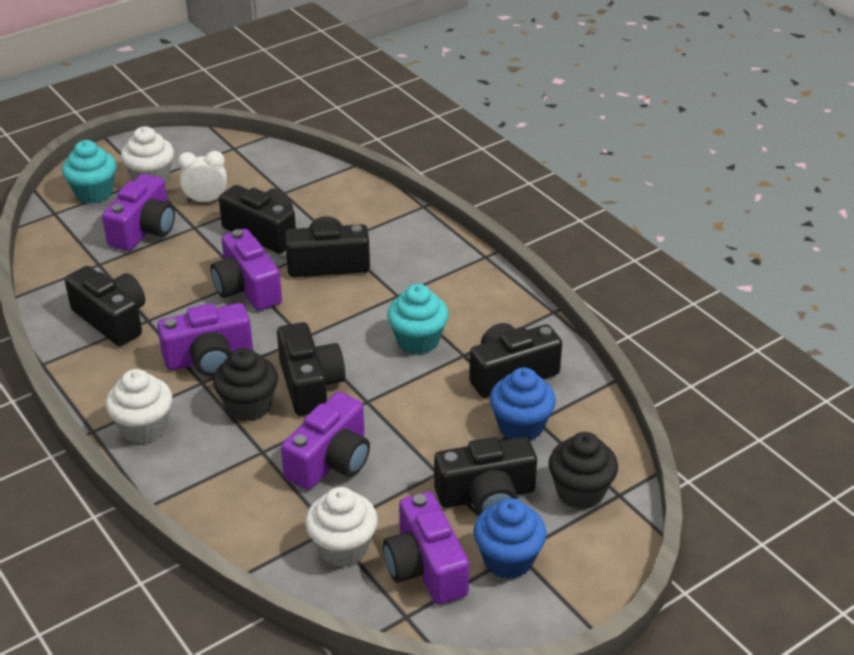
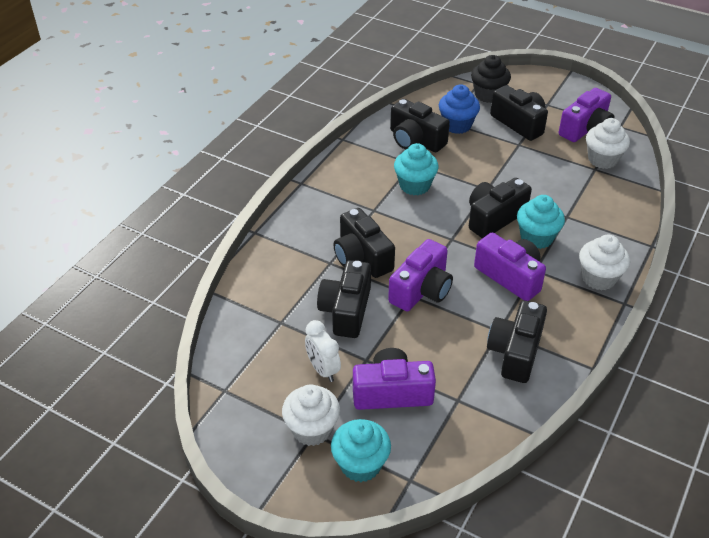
camera: 115 degrees left, 5 degrees up
(248, 406) = (536, 237): black cupcake -> turquoise cupcake
(331, 461) = (548, 186): purple camera -> none
(508, 559) = (554, 105): blue cupcake -> none

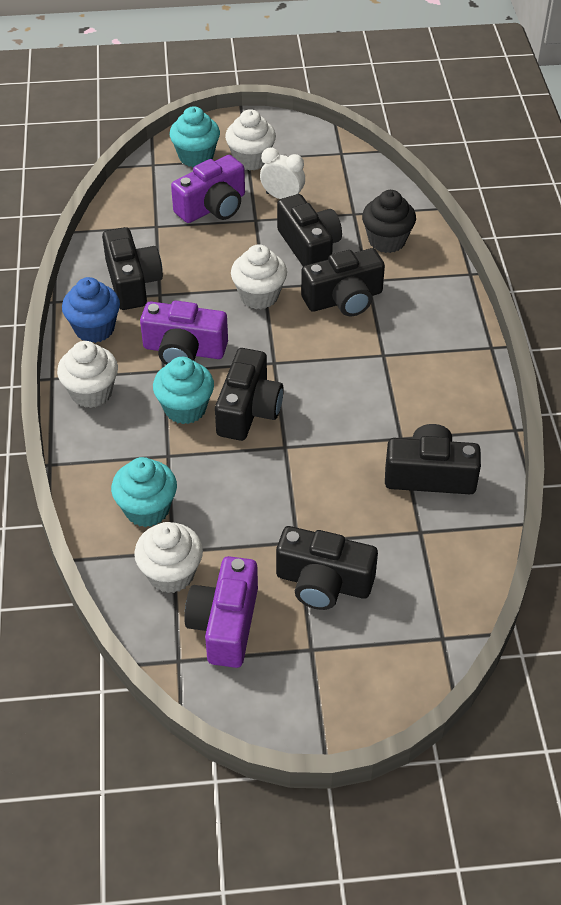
camera: 145 degrees right, 5 degrees up
(362, 257) = (344, 299): black camera -> black camera turned 135 degrees clockwise
(414, 185) = (369, 407): turquoise cupcake -> turquoise cupcake (147, 509)
(421, 290) = (259, 296): purple camera -> white cupcake
(457, 125) = (401, 531): blue cupcake -> blue cupcake (94, 329)
(488, 95) = (408, 619): black cupcake -> black cupcake (387, 241)

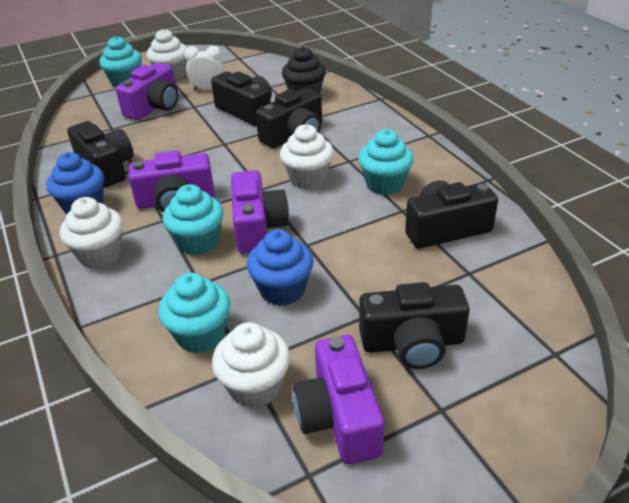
camera: 20 degrees left, 10 degrees down
(238, 489) = (282, 290): none -> blue cupcake
(248, 410) = (258, 227): black camera -> purple camera
(259, 296) = (223, 149): white cupcake -> white cupcake (308, 179)
(402, 399) = (384, 184): none -> turquoise cupcake

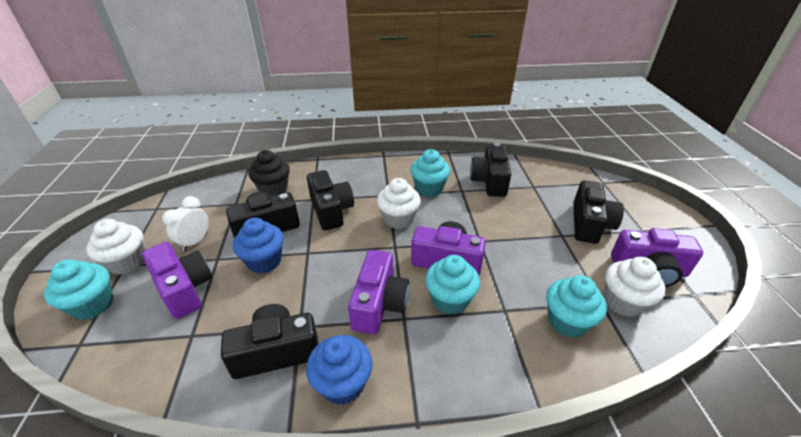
camera: 70 degrees left, 0 degrees up
(100, 255) = (437, 378): white cupcake -> none
(282, 290) = (527, 265): blue cupcake -> blue cupcake (264, 261)

